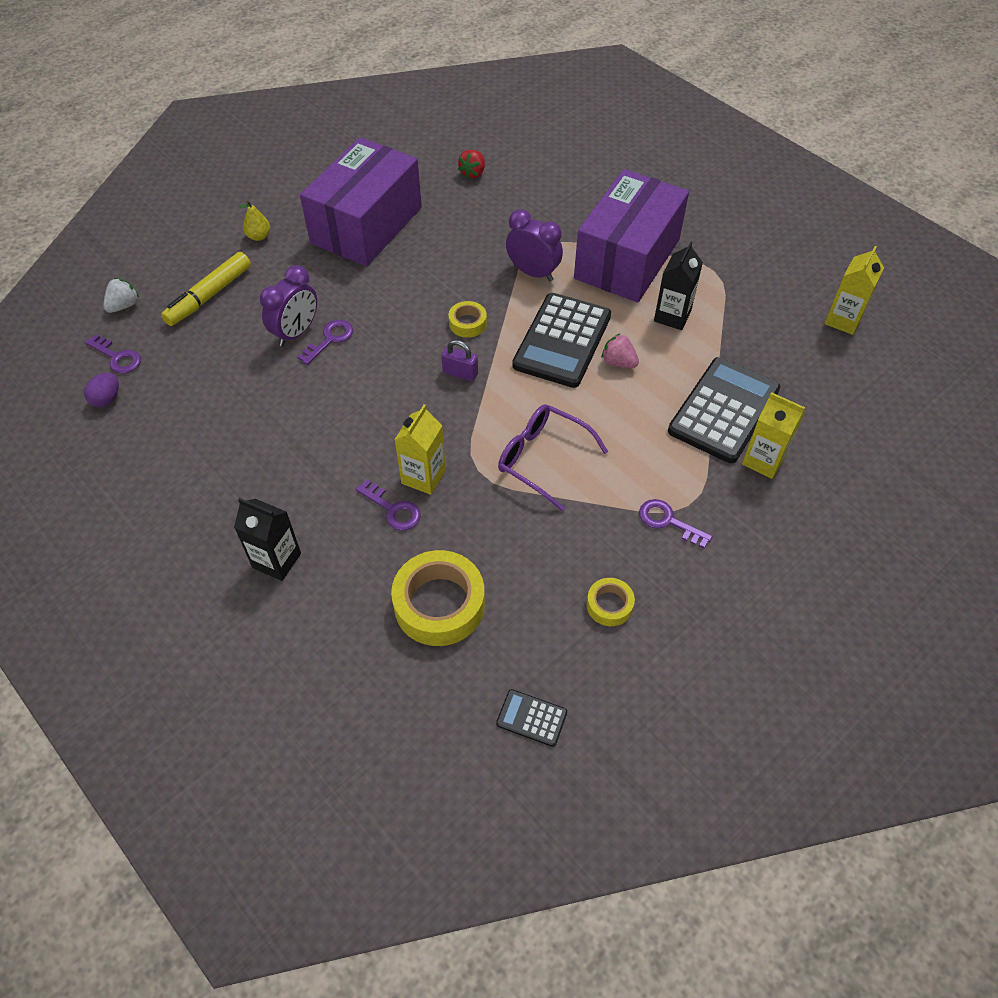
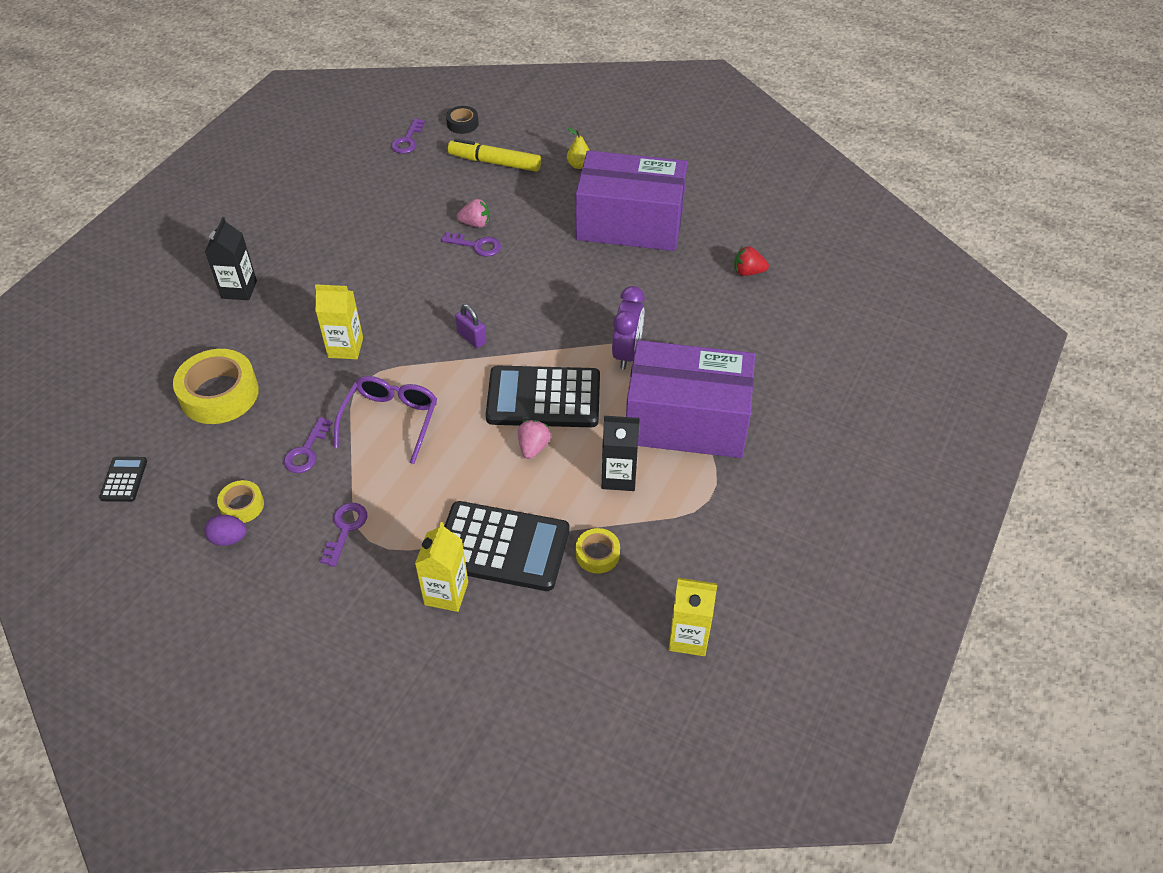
camera: 70 degrees right, 5 degrees down
(107, 399) = (364, 151): purple egg -> purple egg (229, 539)
(124, 306) = (462, 124): white strawberry -> black tape
(296, 333) = (475, 224): purple clock -> pink strawberry
(393, 509) = (306, 339): purple key -> purple key (306, 451)
(460, 373) = (472, 338): purple padlock -> purple padlock turned 45 degrees counterclockwise
(467, 323) = (536, 326): yellow tape -> yellow tape (597, 554)

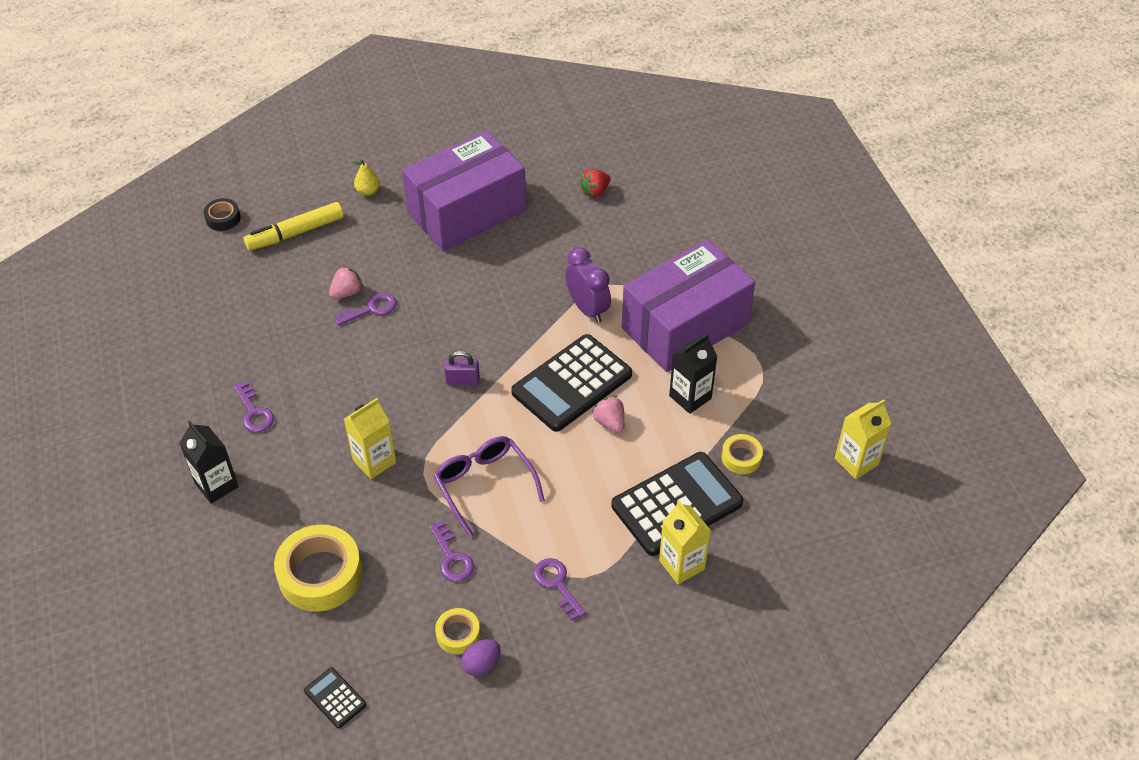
camera: 45 degrees left, 0 degrees up
(407, 140) = (192, 263): purple key -> purple key (254, 412)

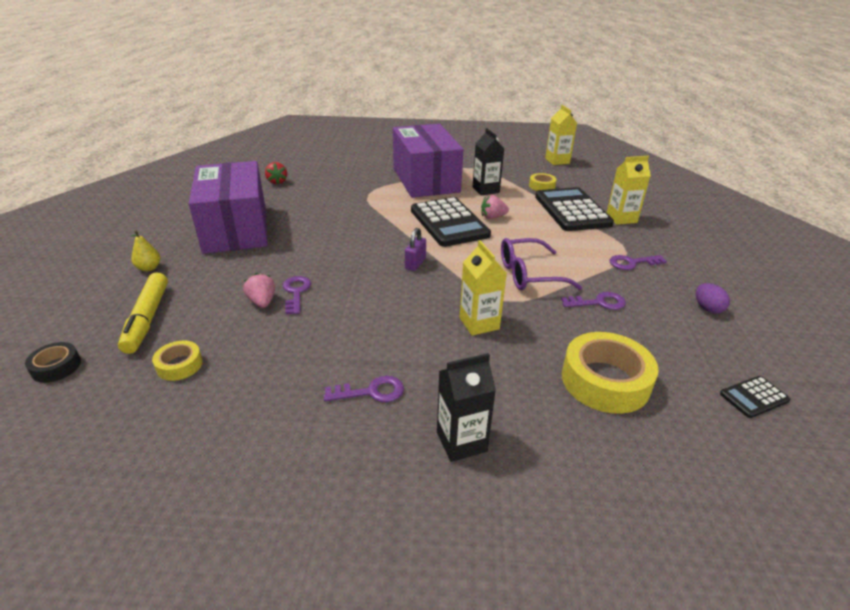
camera: 70 degrees left, 15 degrees down
(458, 634) = (678, 314): yellow tape -> yellow tape (179, 365)
(587, 309) = (384, 204): purple clock -> none

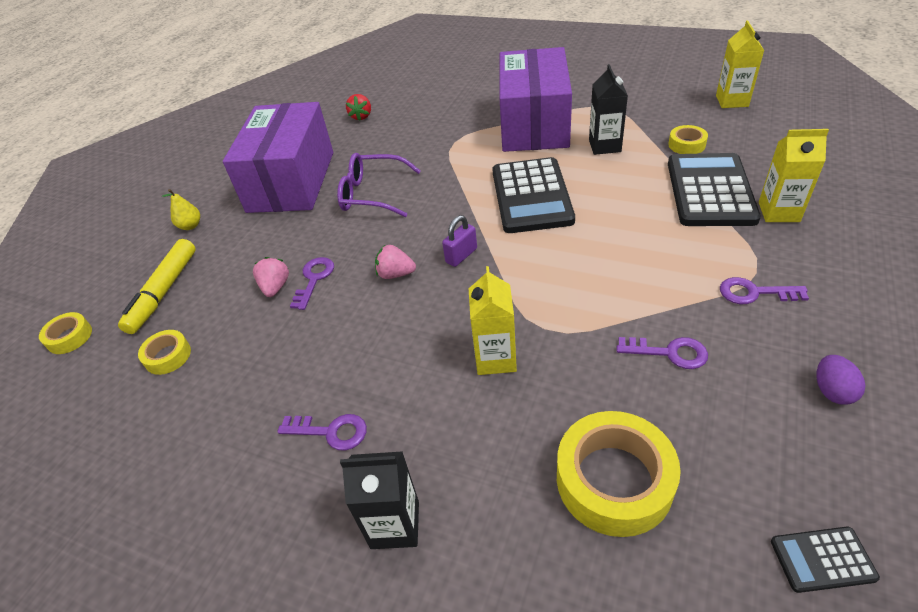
camera: 25 degrees right, 10 degrees up
(56, 367) = (69, 337): black tape -> yellow tape
(492, 217) = (592, 192): pink strawberry -> pink strawberry (396, 274)
(529, 274) = (596, 292): purple glasses -> purple glasses (373, 194)

